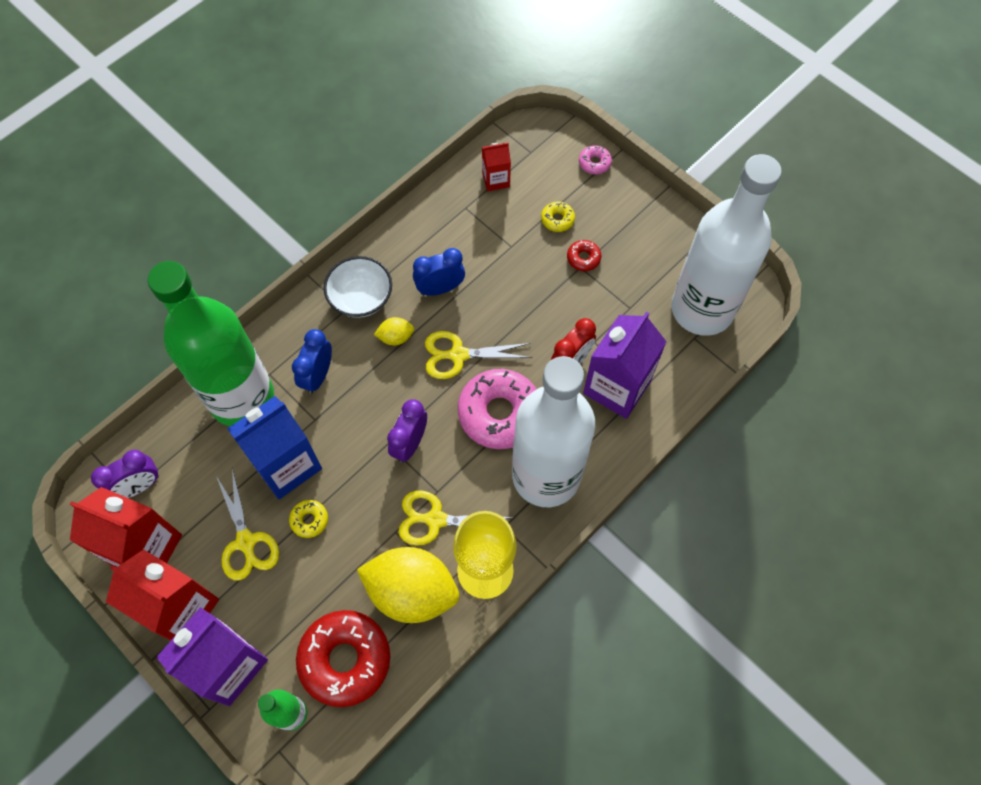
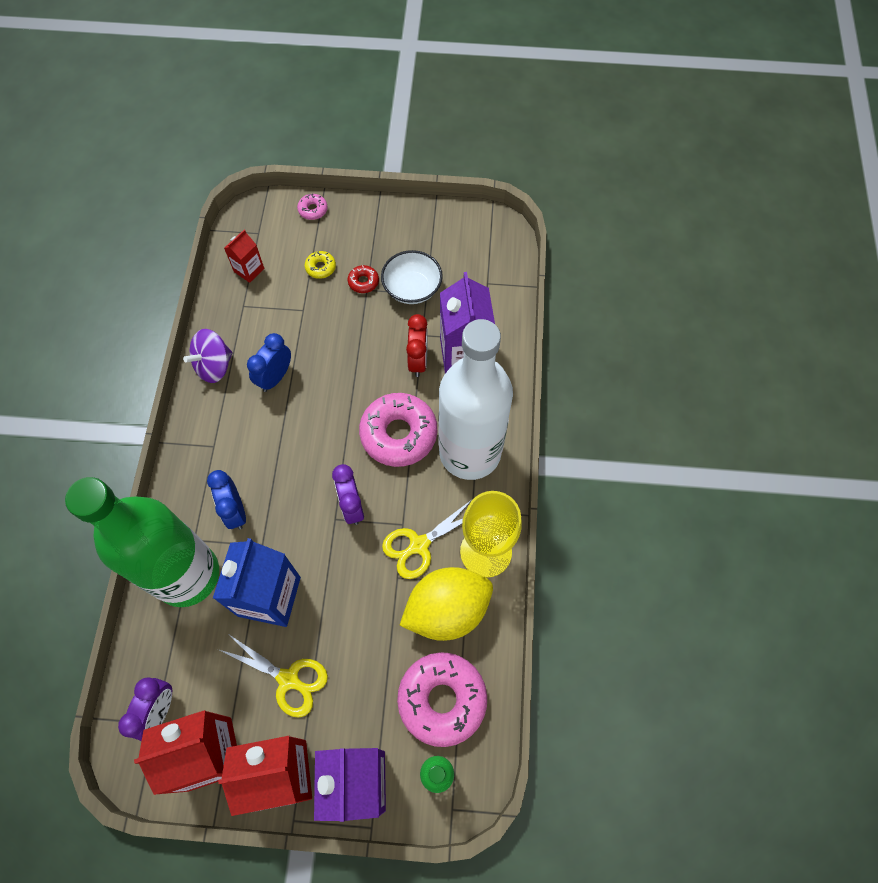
camera: 40 degrees left, 0 degrees up
(309, 520) = (324, 622): yellow donut -> none
(345, 659) = (442, 700): red donut -> pink donut
(361, 297) = (218, 428): white bowl -> white bowl (412, 288)
(395, 337) = (272, 437): yellow lemon -> none
(400, 243) = (214, 366): none -> purple spinning top
(458, 355) = (332, 415): yellow scissors -> none
(702, 309) = (476, 260): white bottle -> none

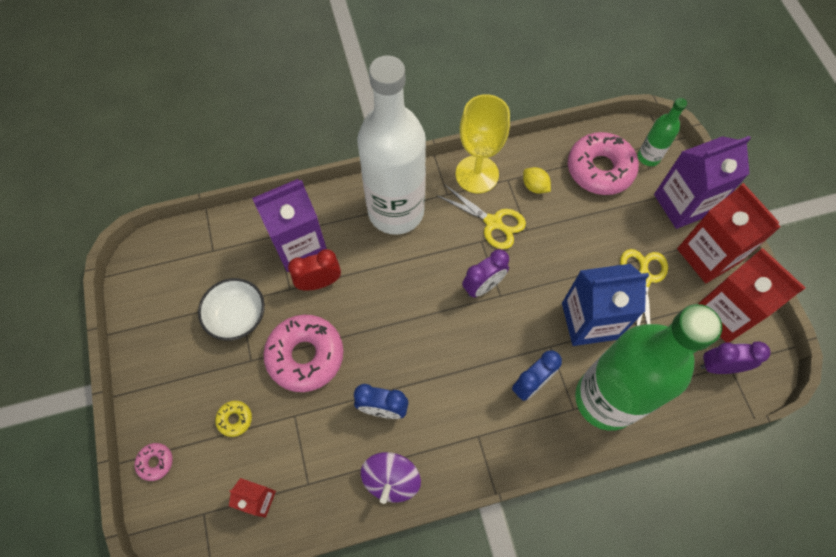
camera: 110 degrees left, 0 degrees up
(214, 366) = (391, 479): purple spinning top -> purple spinning top turned 75 degrees clockwise
(363, 282) = (242, 367): red donut -> none
(398, 434) = (400, 273): pink donut -> pink donut (305, 356)
(447, 610) = (534, 186): yellow lemon -> yellow lemon, size x0.43

